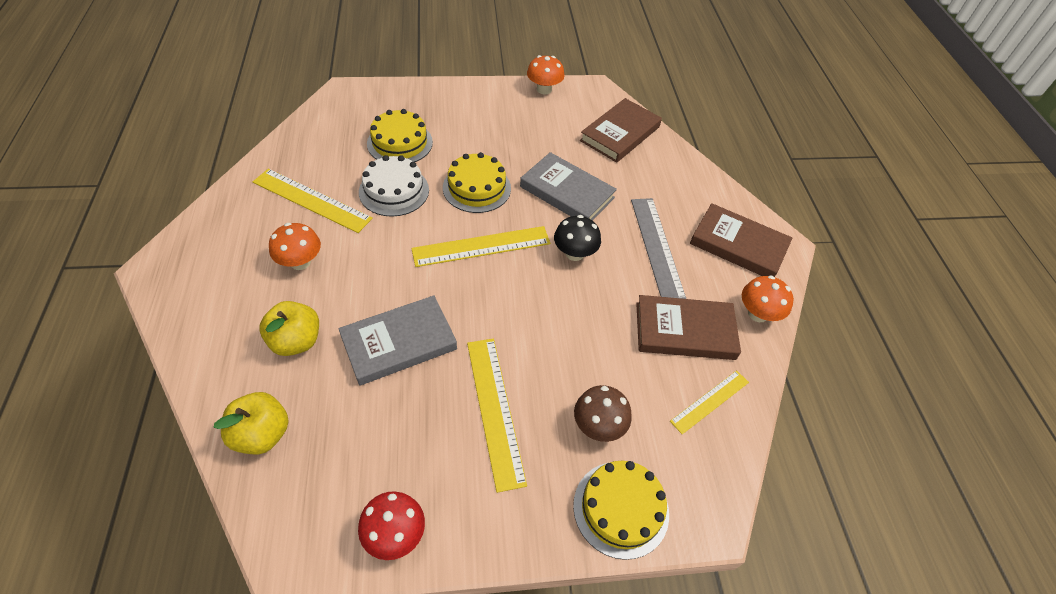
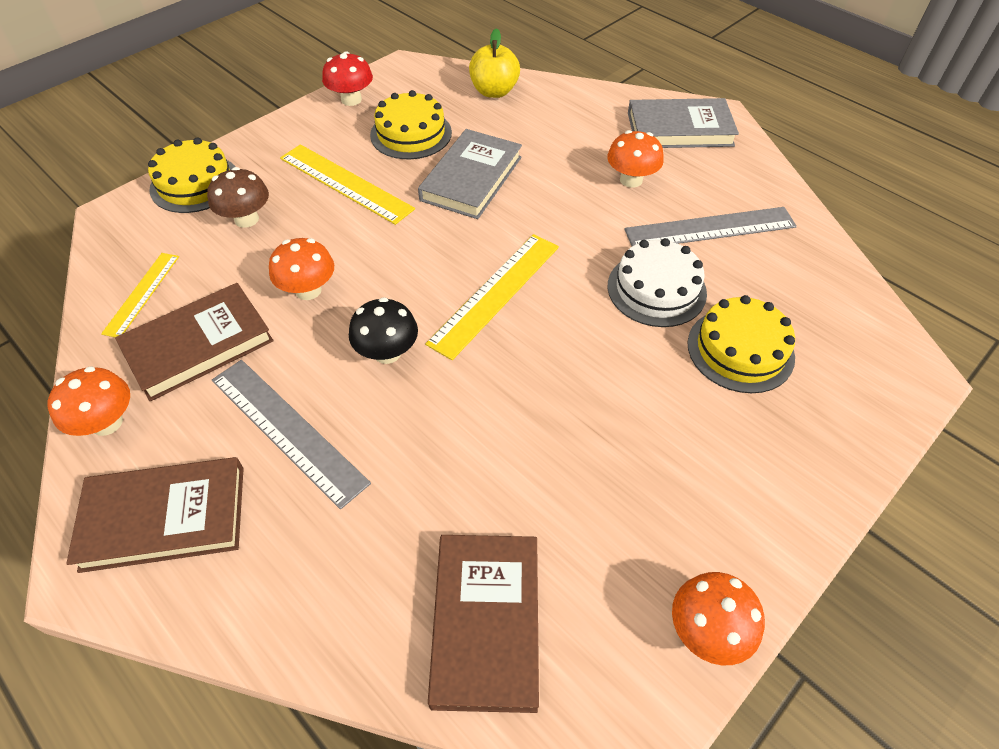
camera: 145 degrees right, 0 degrees up
(296, 341) = (548, 137): yellow apple -> none
(312, 200) = (710, 228): yellow ruler -> grey ruler
(476, 188) = (580, 355): yellow cake -> yellow cake (411, 134)
(567, 192) = (468, 431): grey book -> grey book (679, 129)
(592, 325) = (308, 290): none -> orange mushroom

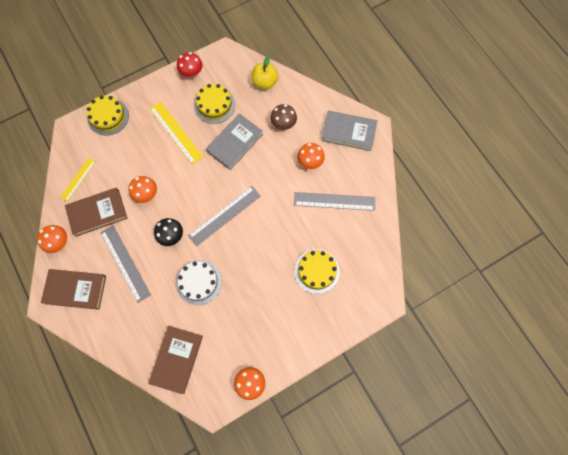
camera: 15 degrees right, 20 degrees up
(246, 219) = (127, 145): brown mushroom -> brown mushroom (283, 124)
(495, 293) = (224, 215): yellow ruler -> grey ruler
(656, 289) = (295, 230): white cake -> white cake (199, 282)

